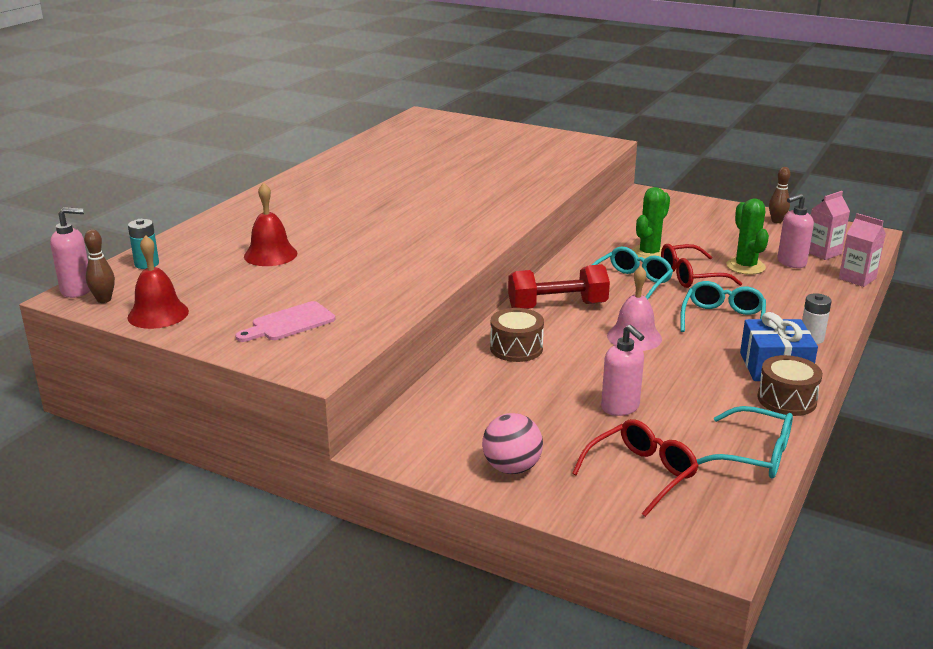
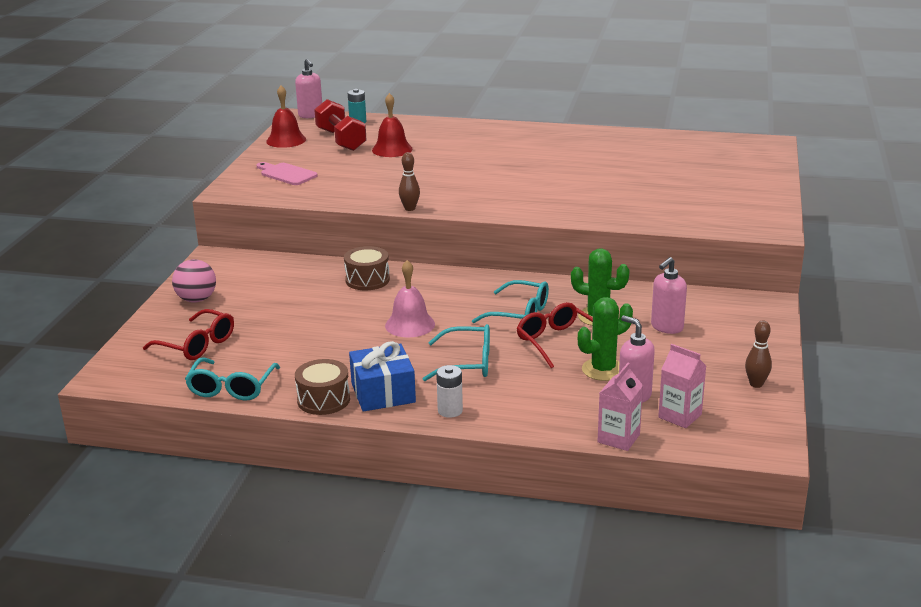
camera: 75 degrees right, 0 degrees up
(104, 300) = (300, 124): brown bowling pin -> brown bowling pin (410, 208)
(557, 306) = (452, 287): red dumbbell -> red dumbbell (341, 140)
(620, 407) = (288, 329): pink soap dispenser -> pink soap dispenser (666, 327)

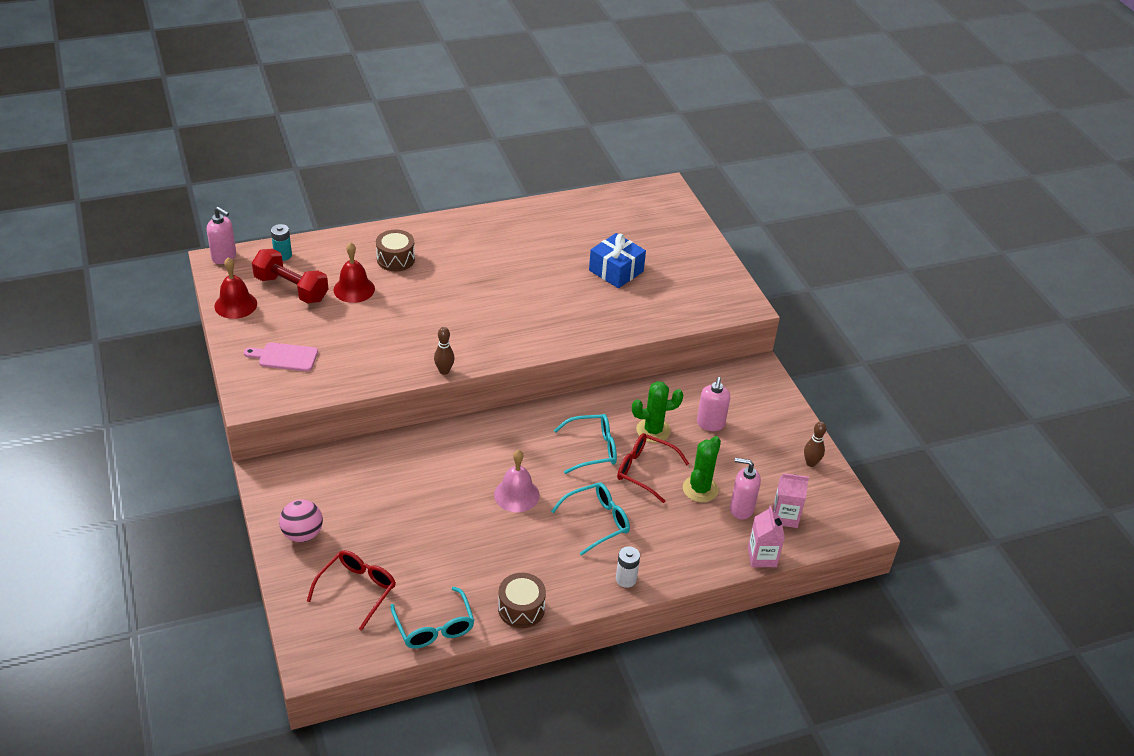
camera: 35 degrees left, 15 degrees up
(197, 345) = (357, 590): red glasses -> red glasses turned 60 degrees counterclockwise
(367, 280) = (435, 452): brown drum -> brown drum (395, 259)
(383, 393) = (560, 581): blue gift -> blue gift (616, 271)

